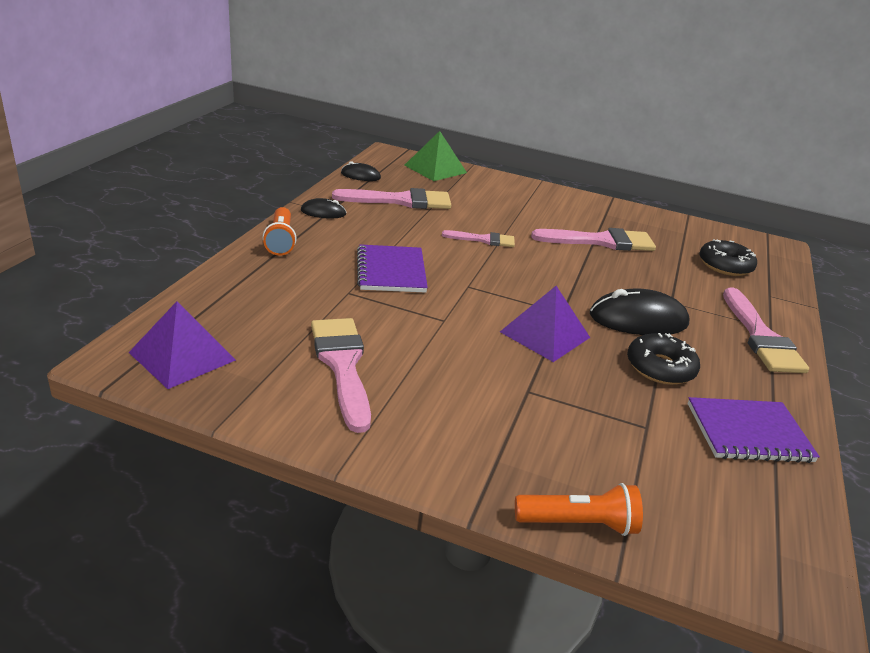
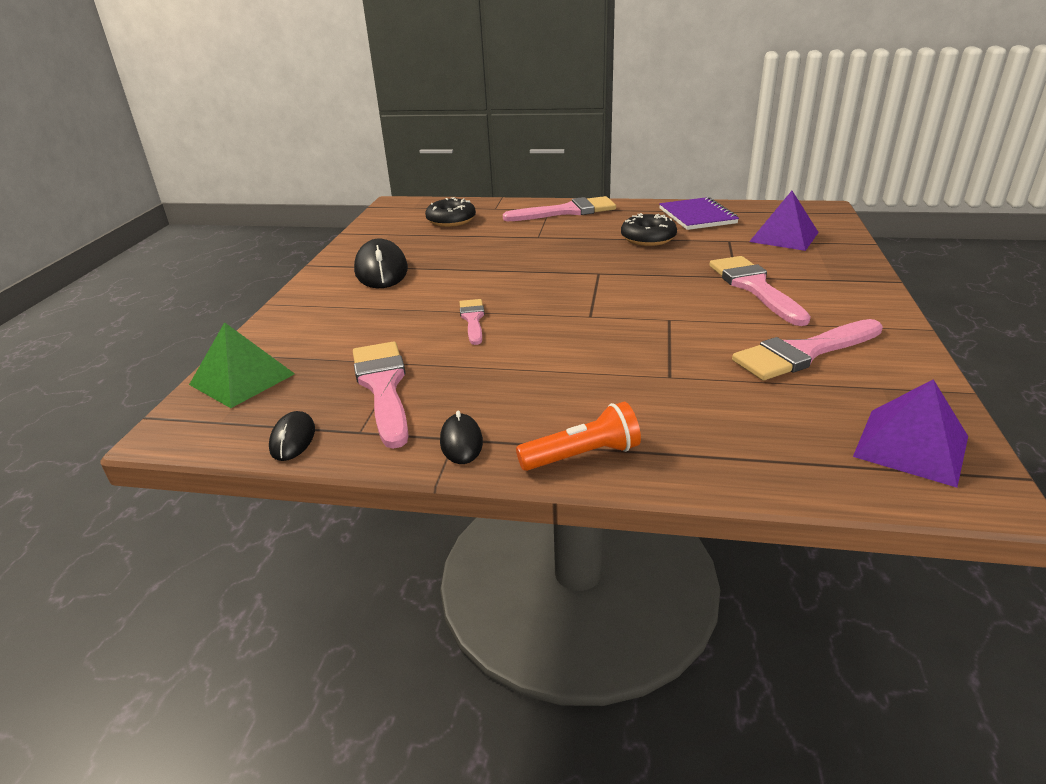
camera: 95 degrees left, 0 degrees up
(391, 271) = (597, 360): purple notebook -> none
(545, 334) = (645, 276): purple pyramid -> purple pyramid (784, 237)
(578, 524) = (853, 253): orange flashlight -> none
(601, 241) = (434, 265): pink brush -> pink brush (754, 287)
(638, 319) = (581, 246): black mouse -> black mouse (381, 270)

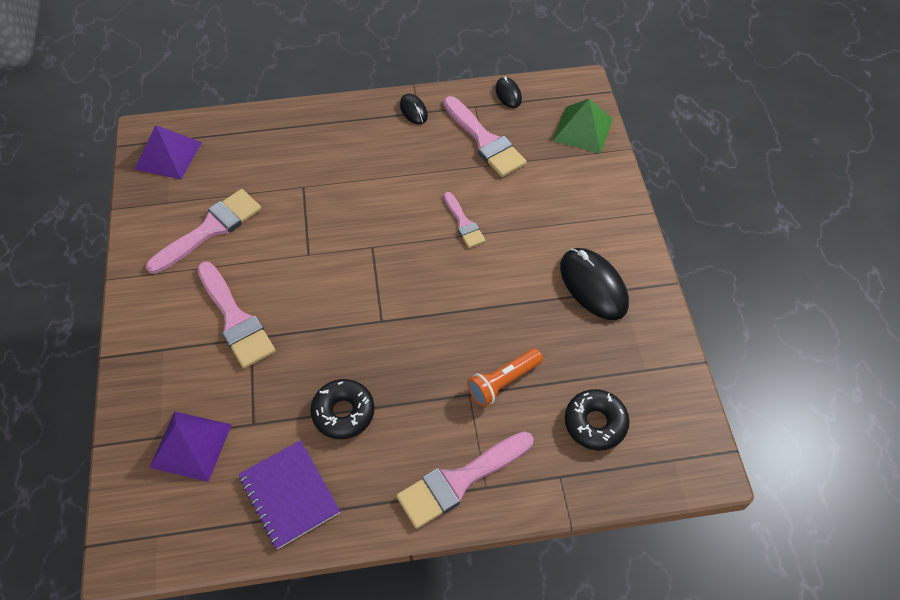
camera: 160 degrees right, 25 degrees up
(582, 455) = (344, 115): orange flashlight -> orange flashlight (503, 382)

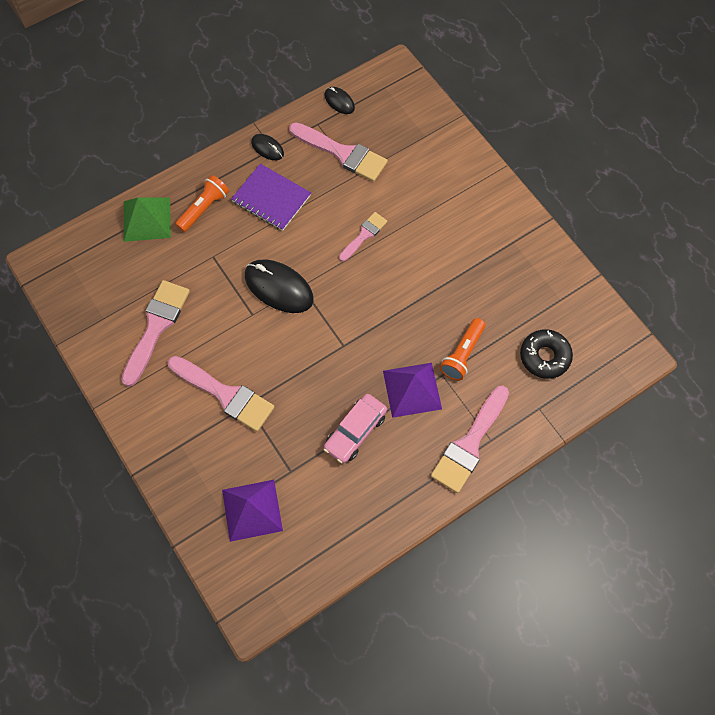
camera: 25 degrees left, 10 degrees up
(168, 155) = (76, 275): purple pyramid -> purple pyramid (412, 389)
(289, 495) = (350, 512): purple notebook -> purple notebook (271, 199)
(321, 141) = (204, 208): none -> orange flashlight
(343, 412) = (355, 431): black donut -> pink car
(464, 223) = (364, 235): pink brush -> pink brush turned 90 degrees counterclockwise
(583, 129) = (417, 112): green pyramid -> green pyramid (147, 219)
(593, 286) = (491, 247): black mouse -> black mouse (279, 287)

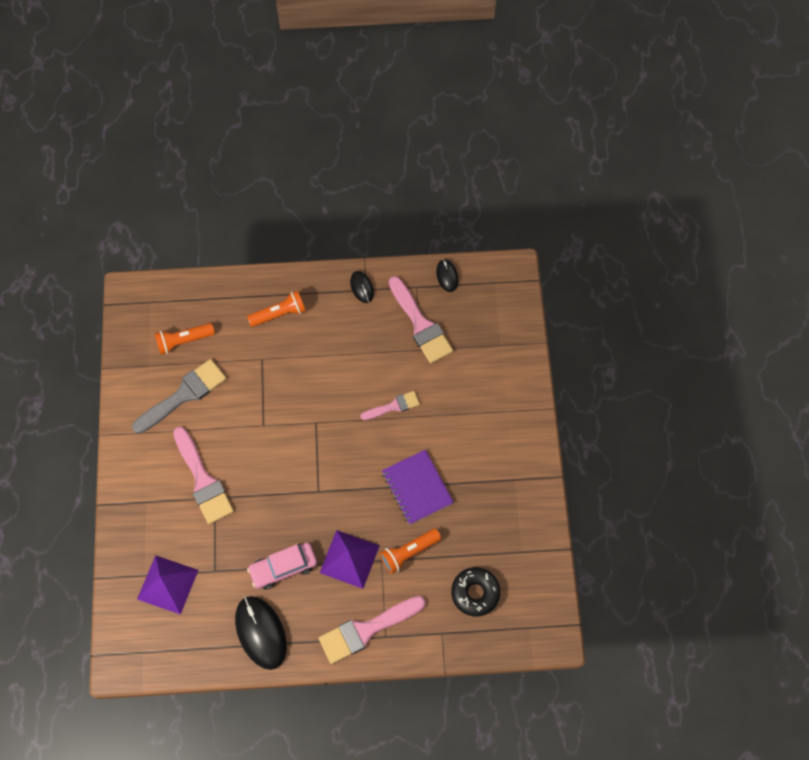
camera: 30 degrees right, 0 degrees up
(125, 278) = (184, 341): none -> orange flashlight
(147, 219) = (229, 299): green pyramid -> none
(156, 327) = (184, 395): pink brush -> grey brush
(271, 199) = (338, 334): purple notebook -> purple notebook (417, 488)
(279, 287) = (297, 414): black mouse -> black mouse (261, 632)

